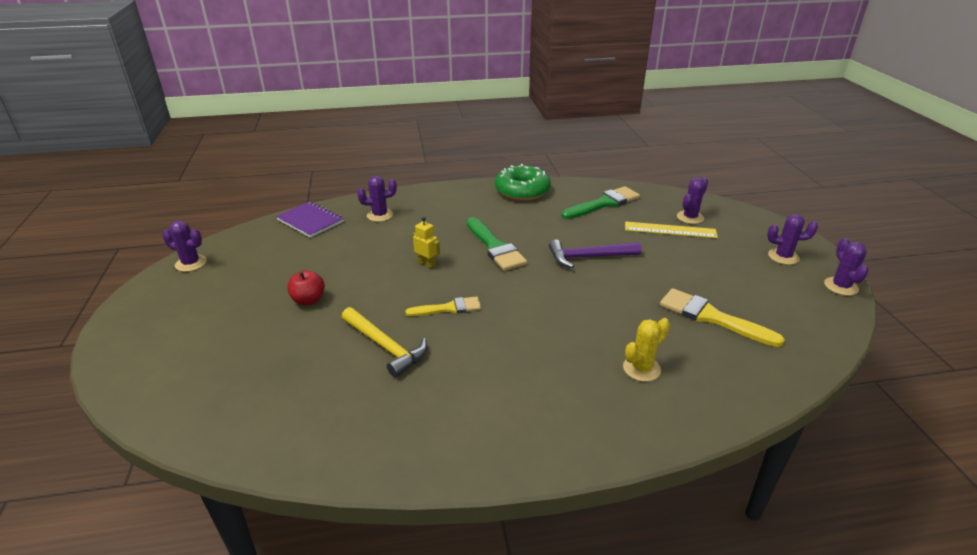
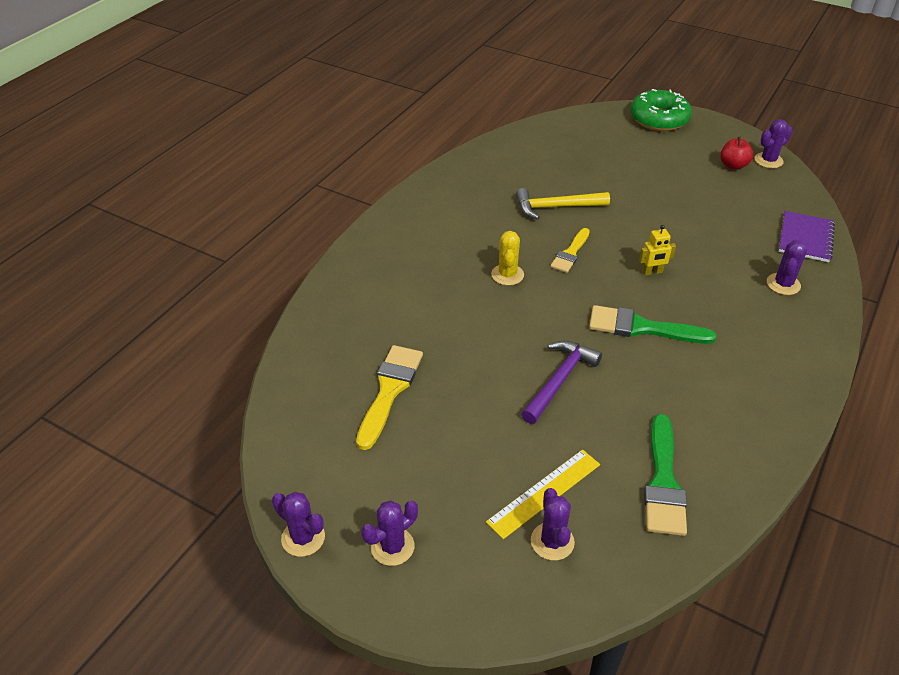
camera: 130 degrees right, 10 degrees up
(308, 300) = (653, 195): red apple -> red apple (733, 165)
(310, 221) = (805, 238): purple notebook -> purple notebook turned 60 degrees counterclockwise
(522, 191) = (763, 427): green donut -> green donut (659, 119)
(641, 368) = (393, 305): yellow cactus -> yellow cactus (507, 275)
(711, 317) = (389, 390): yellow brush -> yellow brush turned 60 degrees counterclockwise

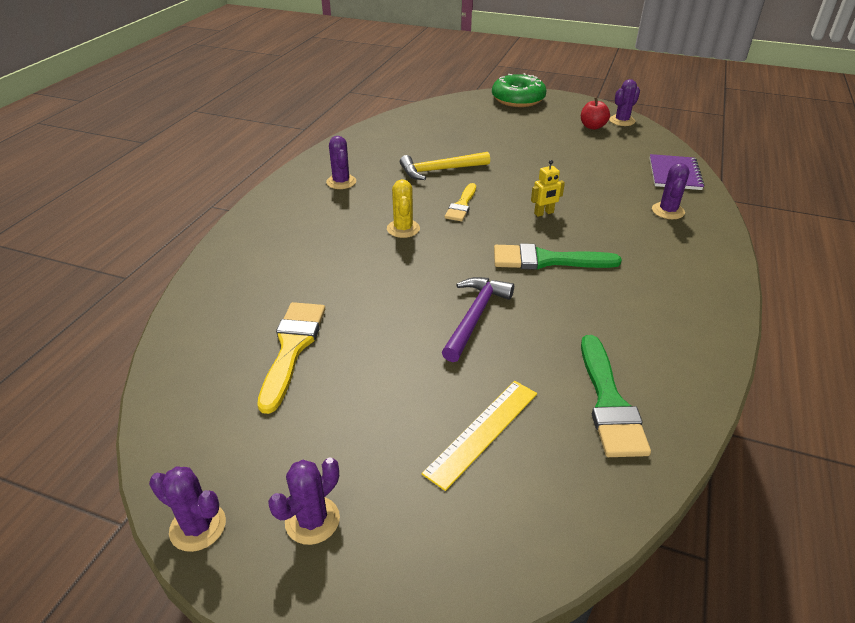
camera: 10 degrees left, 5 degrees down
(552, 541) = (503, 485): purple cactus -> purple cactus (341, 182)

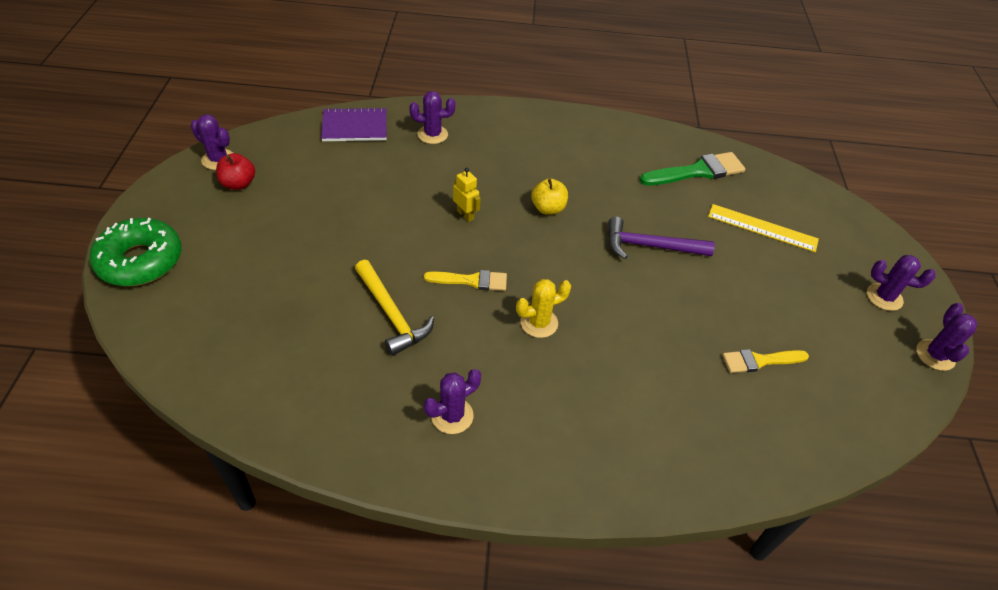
camera: 110 degrees left, 10 degrees up
(292, 348) = (760, 361): yellow brush -> yellow brush, size x0.64
(546, 260) = (548, 208): green brush -> yellow apple

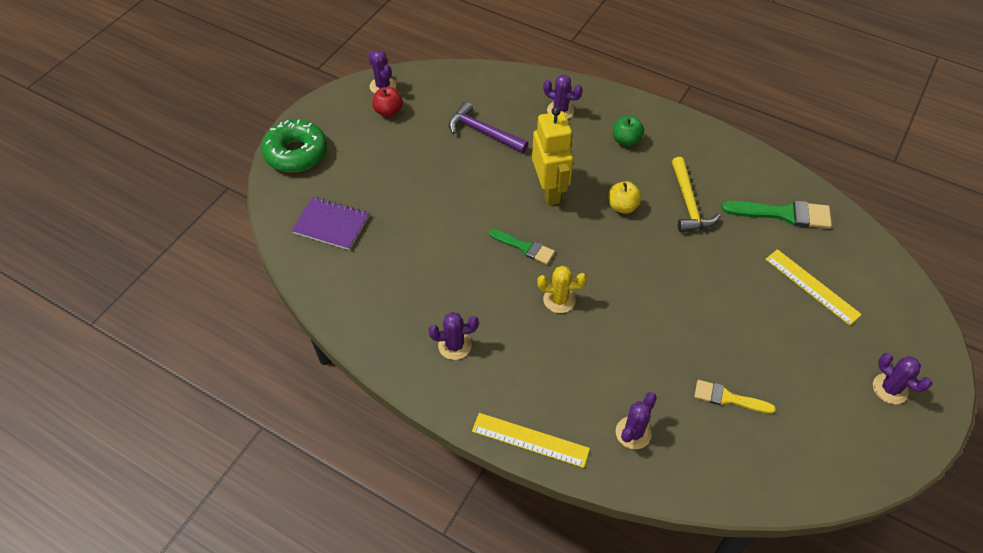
camera: 30 degrees right, 5 degrees up
(355, 126) = (500, 86): purple notebook -> purple notebook (331, 224)
(391, 314) = (450, 253): yellow hammer -> yellow hammer (688, 203)
(465, 215) = (549, 190): yellow robot -> yellow robot, size x2.12
(471, 281) = (524, 247): yellow brush -> green brush
(514, 145) = (626, 140): none -> green apple
(596, 490) = (530, 440): none -> yellow ruler
(650, 246) = (693, 268): purple hammer -> purple hammer (483, 132)
(935, 355) = (902, 456): purple cactus -> purple cactus (633, 433)

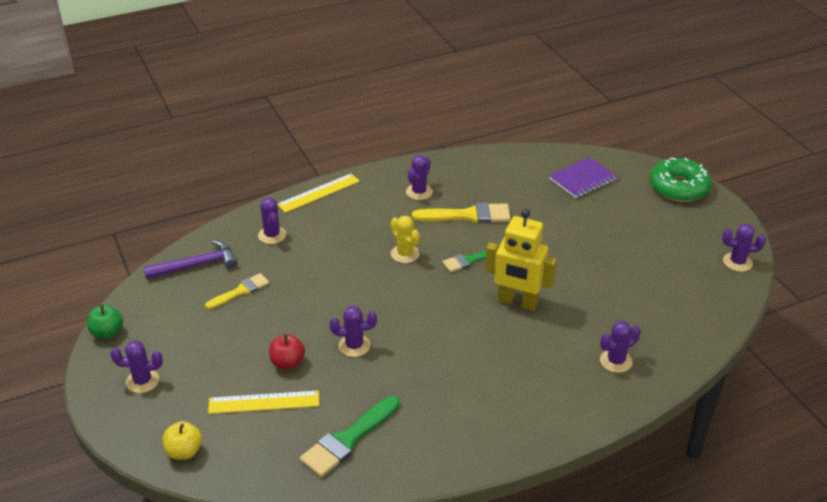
camera: 125 degrees right, 15 degrees down
(388, 111) = (697, 252): red apple -> red apple (287, 362)
(461, 283) = (468, 215): none -> yellow brush
(483, 132) = (625, 296): purple hammer -> purple hammer (197, 265)
(559, 300) = (405, 254): yellow cactus -> yellow cactus turned 75 degrees counterclockwise
(622, 206) = (459, 336): yellow apple -> yellow apple (184, 451)
(626, 140) = (537, 385): green apple -> green apple (107, 332)
(688, 203) = (422, 381): yellow hammer -> none
(699, 266) = (354, 346): none -> purple cactus

